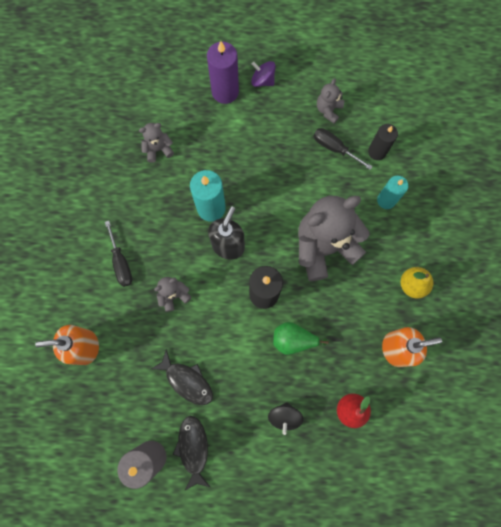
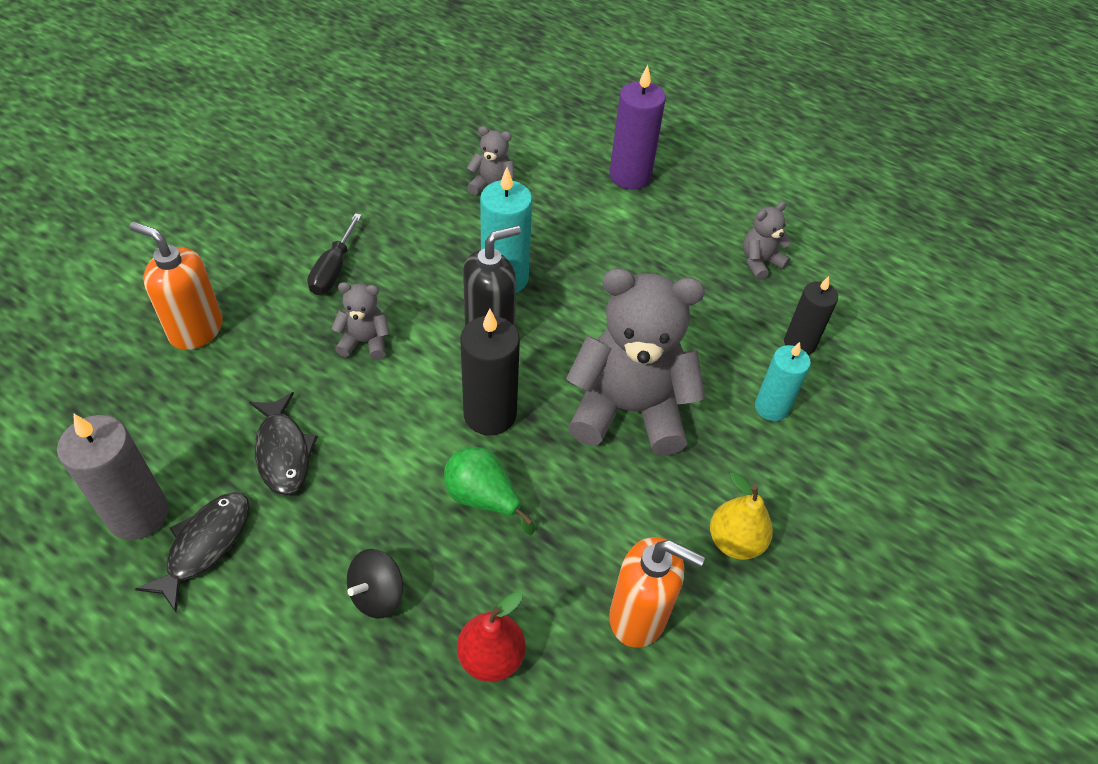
camera: 30 degrees right, 25 degrees down
(263, 80) = (690, 190): purple spinning top -> none
(334, 148) = (736, 307): black screwdriver -> none

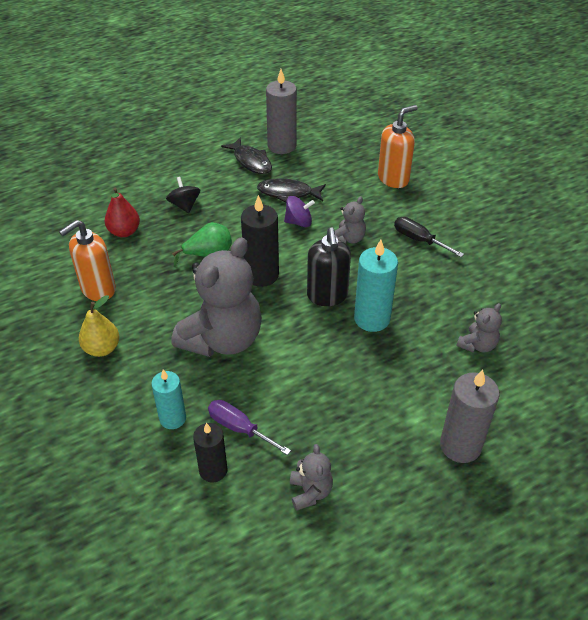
camera: 120 degrees right, 5 degrees down
(352, 412) = (299, 222): none -> purple spinning top
(630, 176) = (460, 445): purple candle -> grey candle
(736, 342) = (239, 428): none -> purple screwdriver

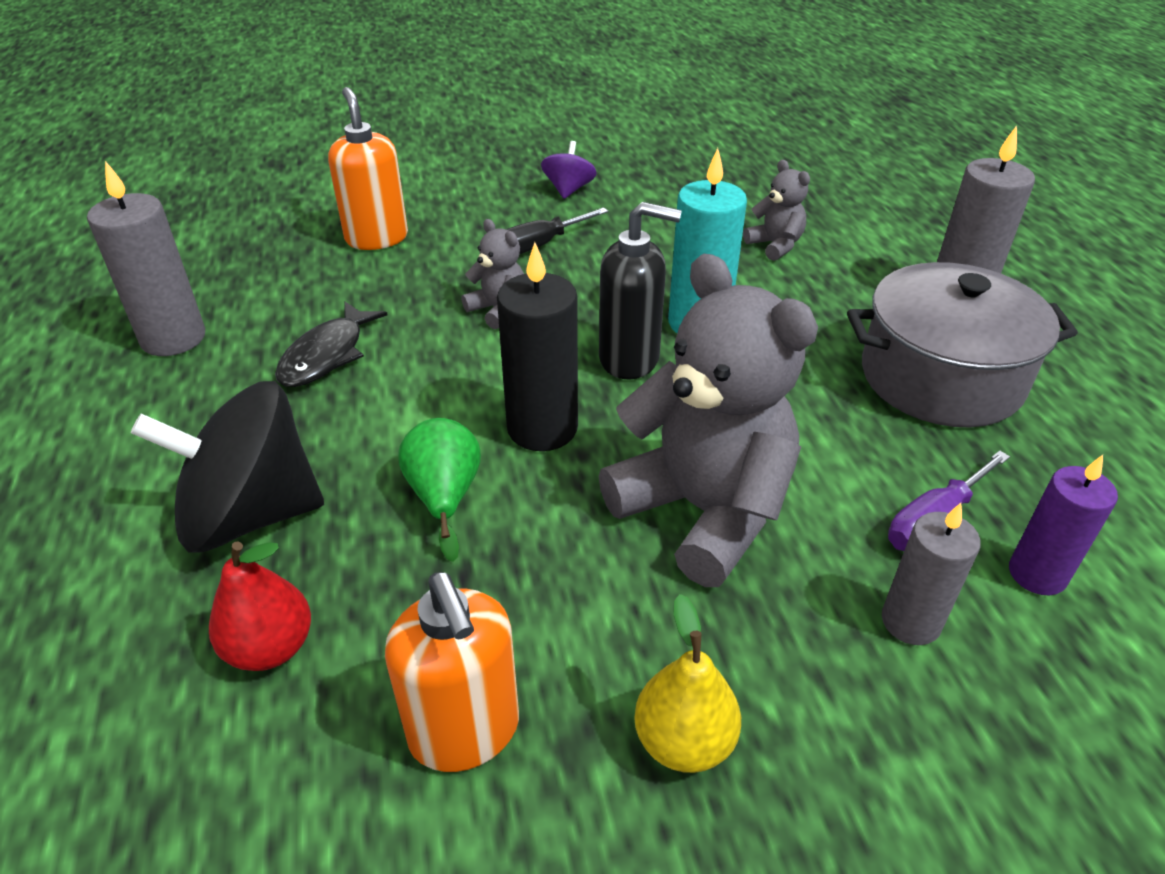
camera: 75 degrees left, 5 degrees down
(172, 418) = (910, 621): turquoise candle -> grey candle
(184, 205) = (251, 514): black spinning top -> black spinning top, size x2.04
(213, 470) = (1037, 574): black candle -> purple candle
(251, 161) = (184, 387): black fish -> none
(299, 222) = (420, 357): purple spinning top -> purple spinning top (568, 190)
(310, 492) = (1064, 455): grey teddy bear -> none
(363, 434) = (941, 378): none -> grey pot

